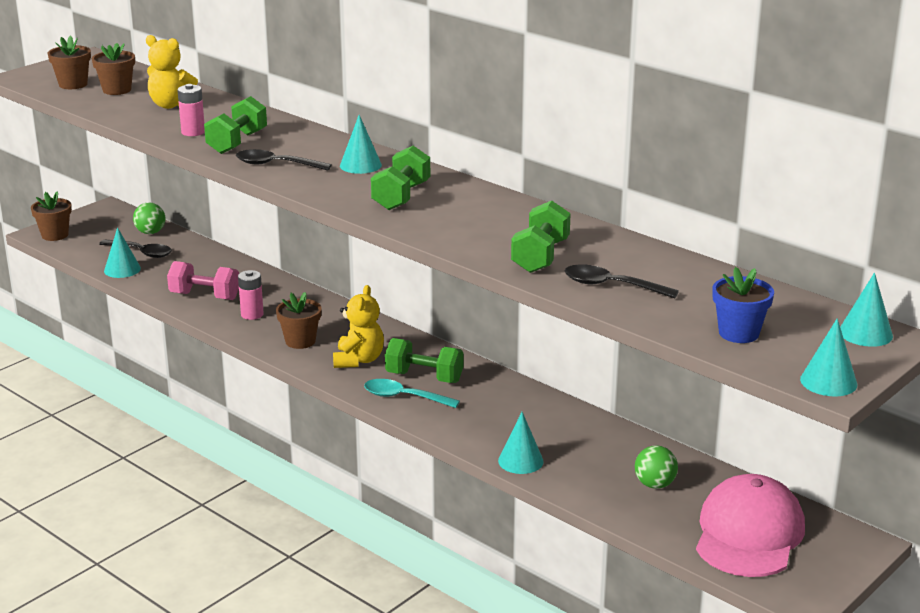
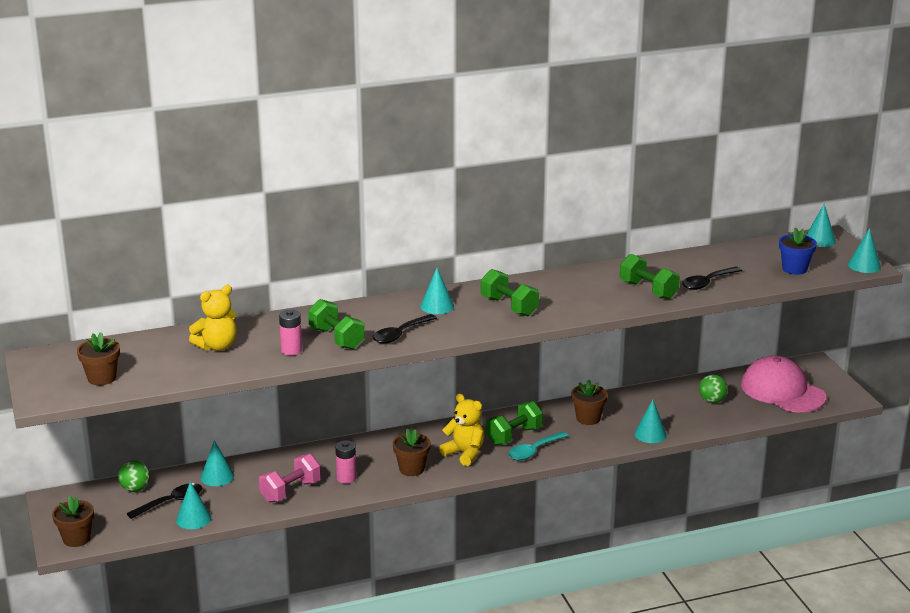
camera: 60 degrees left, 0 degrees up
(117, 90) = (145, 362): brown flower pot -> brown flower pot (588, 418)
(201, 258) = (217, 476): none -> turquoise cone

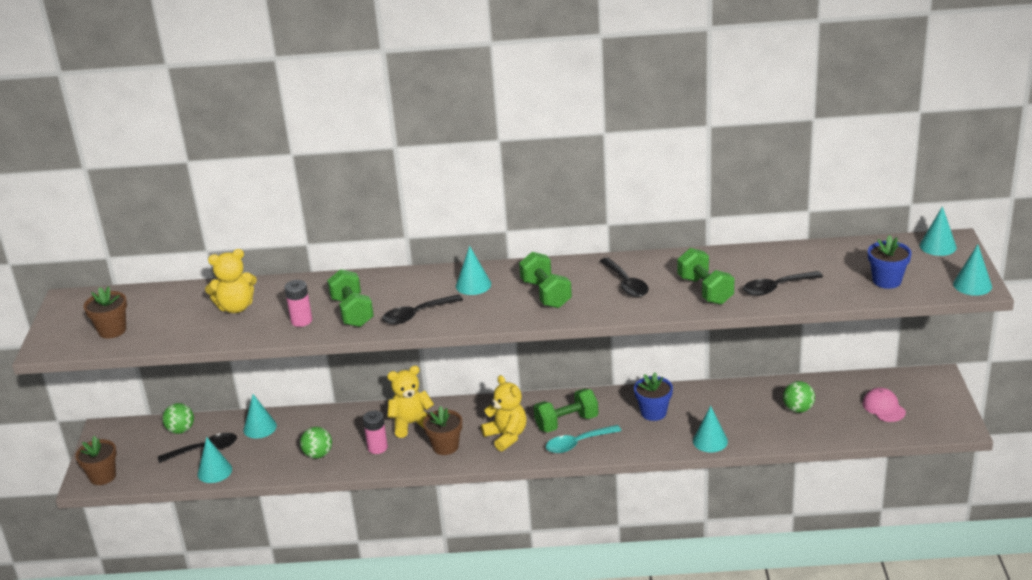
camera: 20 degrees right, 5 degrees up
(290, 491) = (318, 454): pink dumbbell -> green ball
(367, 455) = (411, 424): none -> yellow teddy bear
(576, 292) = (626, 284): none -> black spoon
(588, 418) = (653, 412): brown flower pot -> blue flower pot
(782, 391) = (883, 407): pink cap -> pink cap, size x0.48

